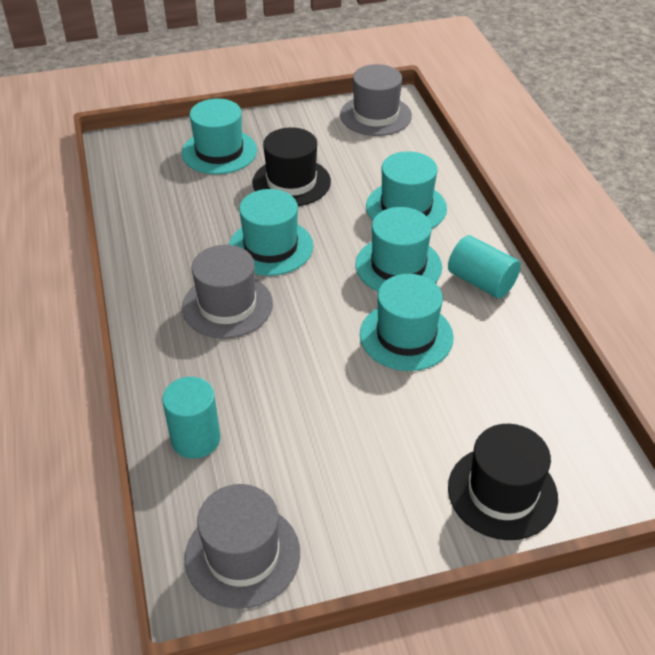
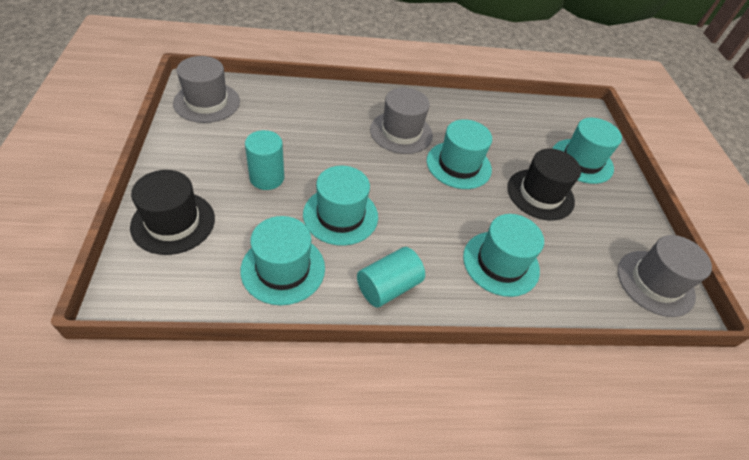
camera: 95 degrees right, 5 degrees up
(195, 439) = (294, 100): turquoise cylinder -> turquoise cylinder (267, 178)
(398, 266) = (422, 234): turquoise hat -> turquoise hat (283, 269)

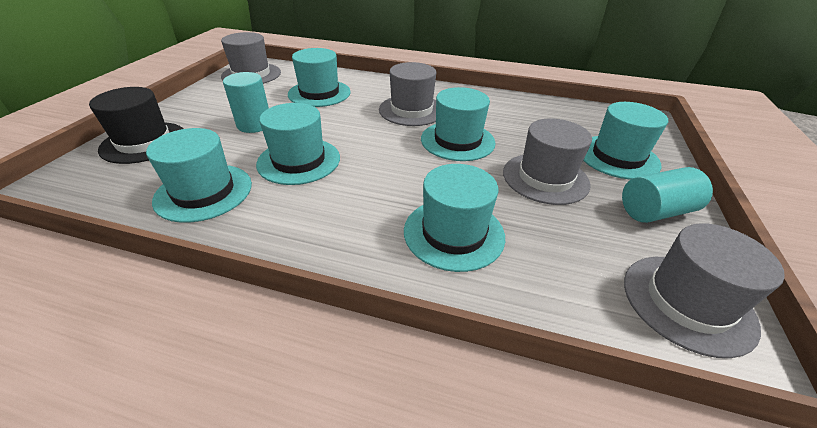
camera: 25 degrees right, 10 degrees down
(300, 122) = (319, 93): none -> turquoise hat
(388, 287) = (298, 229): turquoise cylinder -> turquoise cylinder (655, 211)
(540, 194) = (545, 178): black hat -> grey hat

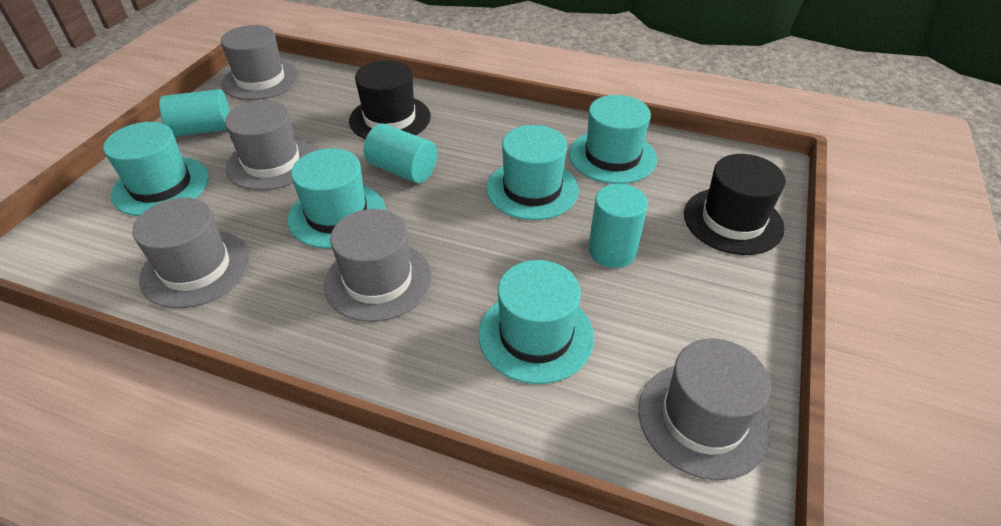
camera: 175 degrees left, 5 degrees up
(418, 174) = (402, 170): none -> turquoise cylinder
(453, 233) = (390, 119): turquoise hat -> black hat
(528, 113) = (196, 268): none -> grey hat

